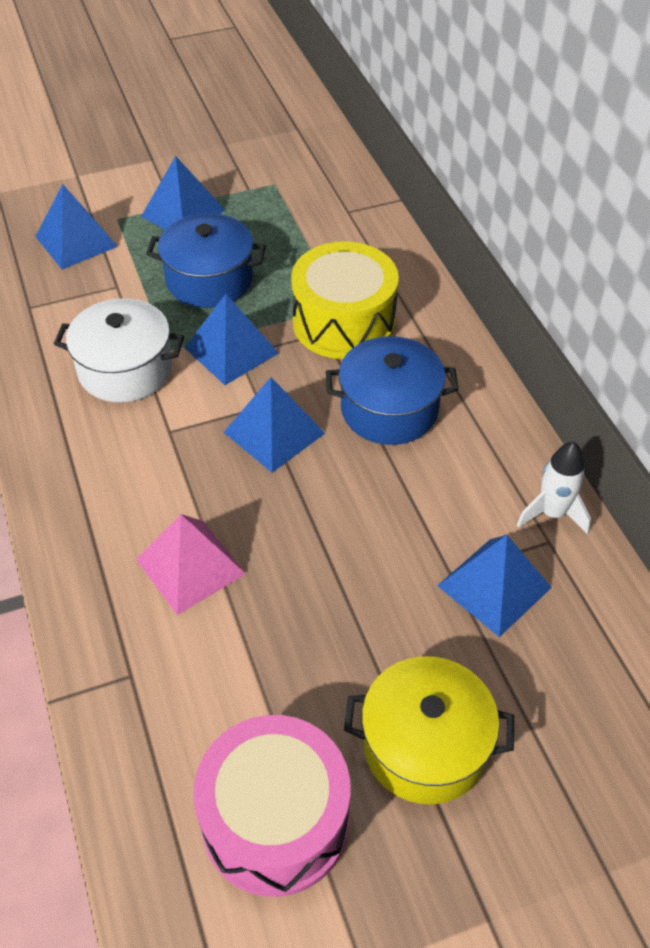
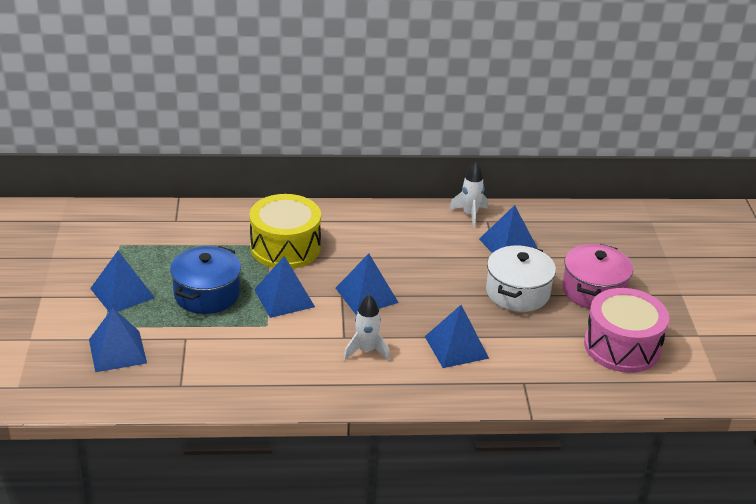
camera: 75 degrees left, 15 degrees down
(125, 369) = (276, 347): white pot -> white pot (517, 292)
(147, 462) = (366, 351): none -> white rocket
(190, 566) = (456, 347): pink pyramid -> blue pyramid
(389, 409) = (369, 248): blue pot -> none
(425, 745) = (593, 290): yellow pot -> pink pot

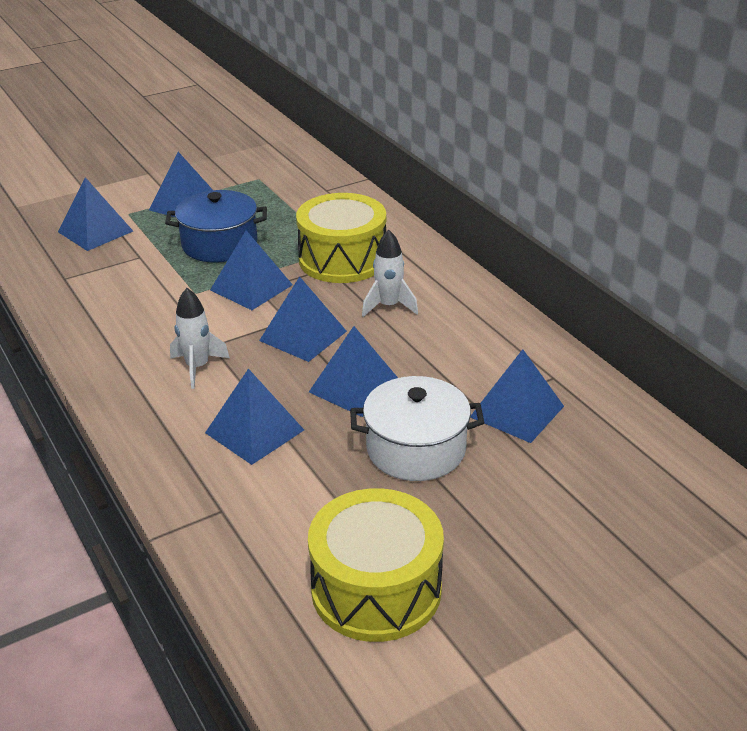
camera: 65 degrees right, 0 degrees up
(441, 293) = (355, 387): none -> blue pyramid
(470, 215) = (550, 359): white rocket -> white rocket (388, 306)
(593, 290) = (490, 521): pink pot -> none
(622, 346) = (376, 589): pink drum -> yellow drum

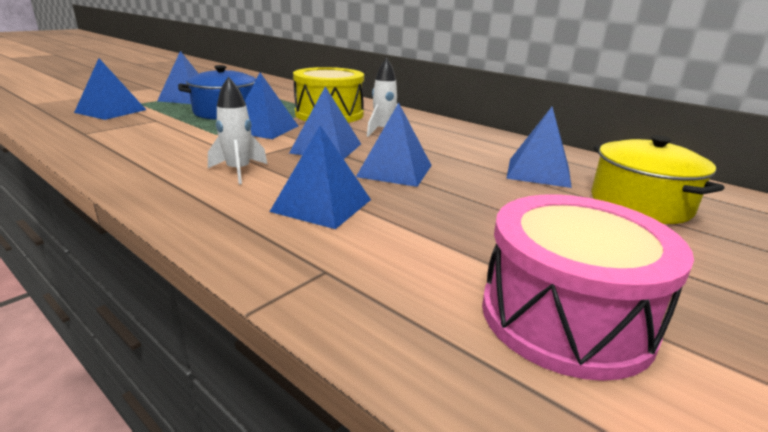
camera: 20 degrees left, 10 degrees down
(376, 589) = (565, 317): yellow drum -> pink drum
(416, 449) = (484, 201): white pot -> none
(583, 480) = (640, 204): none -> yellow pot

